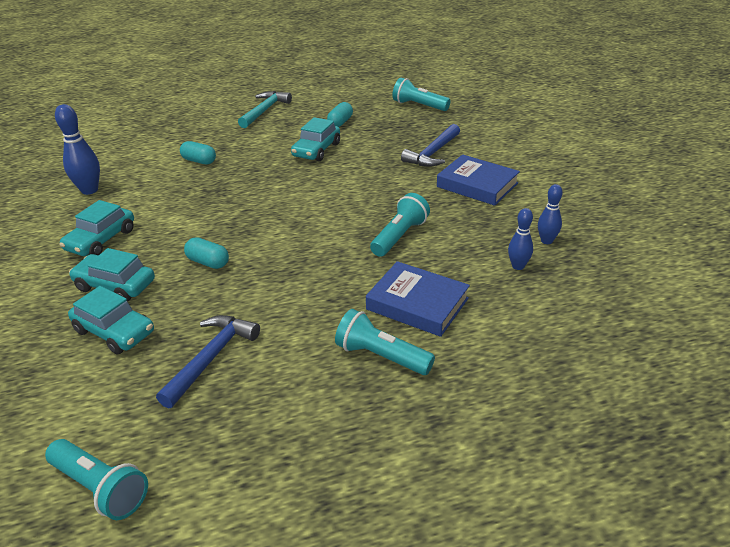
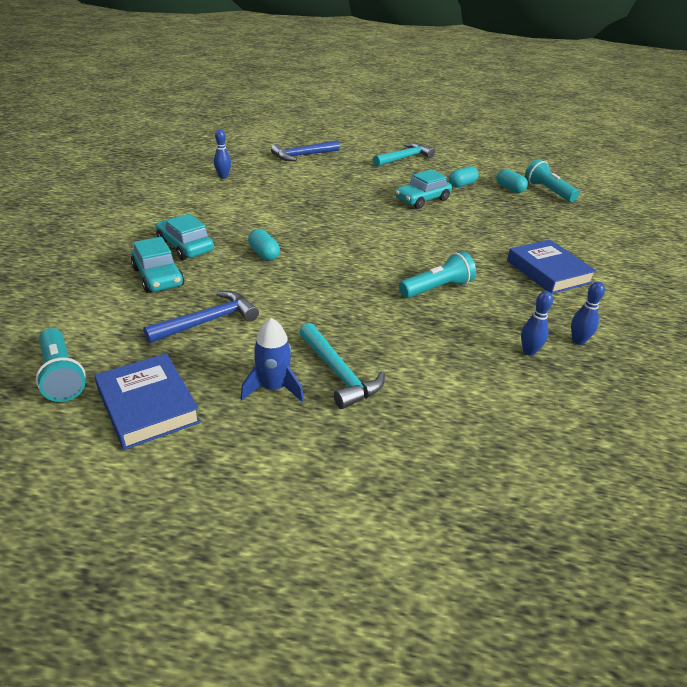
camera: 25 degrees right, 0 degrees up
(89, 190) = (223, 176): blue bowling pin -> blue bowling pin, size x0.61
(101, 240) = (202, 212): turquoise car -> none
(199, 161) = (320, 180): turquoise capsule -> turquoise capsule (510, 189)
(333, 398) = (273, 388): none -> blue rocket
(381, 356) = (339, 374): turquoise flashlight -> turquoise hammer
(417, 304) = (406, 346): blue book -> blue book (147, 406)
(432, 153) = (527, 233): blue hammer -> blue hammer (302, 155)

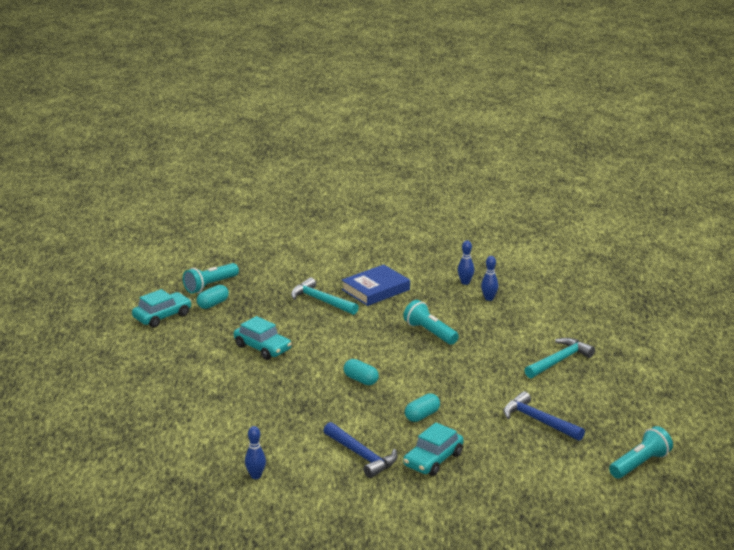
camera: 100 degrees left, 10 degrees down
(147, 406) = (640, 422): blue book -> none
(158, 277) = (493, 460): turquoise car -> turquoise car (162, 316)
(273, 388) = (591, 381): blue rocket -> none
(302, 155) = (164, 433): blue hammer -> blue hammer (362, 456)
(404, 158) = (147, 365): turquoise hammer -> turquoise hammer (321, 301)
(462, 184) = (213, 329): turquoise capsule -> turquoise capsule (361, 380)

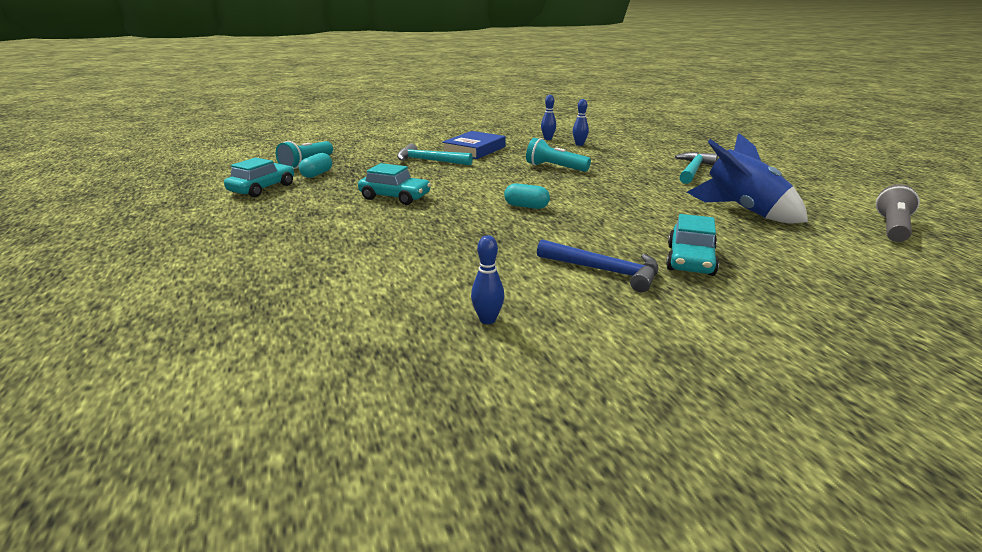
camera: 20 degrees left, 0 degrees up
(422, 416) = (625, 224): turquoise capsule -> none
(538, 421) = (743, 211): blue hammer -> blue rocket
(640, 464) = (892, 228): turquoise flashlight -> grey flashlight

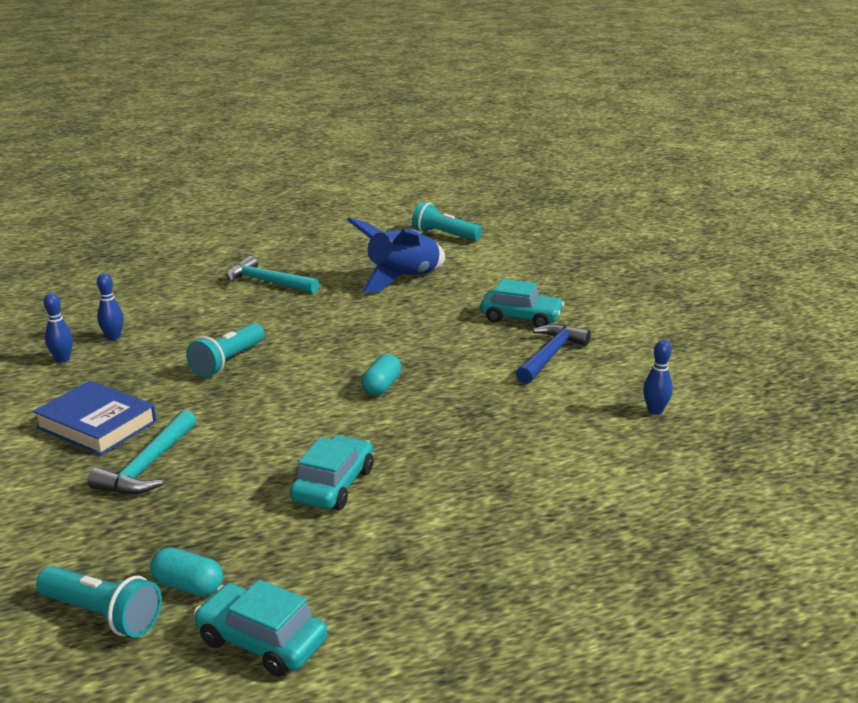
camera: 90 degrees left, 0 degrees up
(892, 228) = (444, 235): grey flashlight -> turquoise flashlight

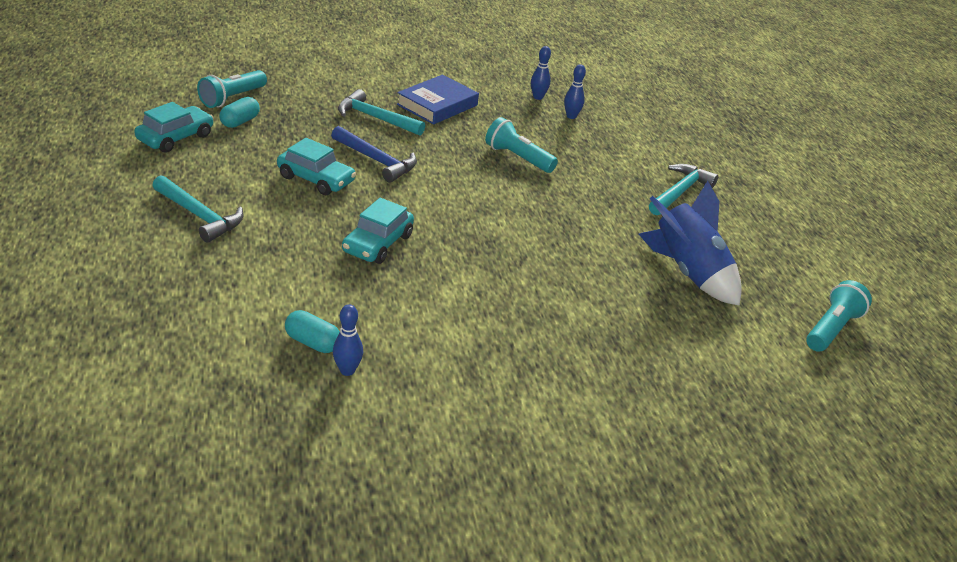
camera: 95 degrees right, 10 degrees up
(381, 386) = (453, 221): turquoise capsule -> turquoise capsule (312, 342)
(467, 557) = (200, 216): none -> turquoise hammer
(521, 318) = (580, 334): turquoise car -> turquoise car (378, 243)
(550, 355) = (485, 332): blue hammer -> blue hammer (377, 161)

